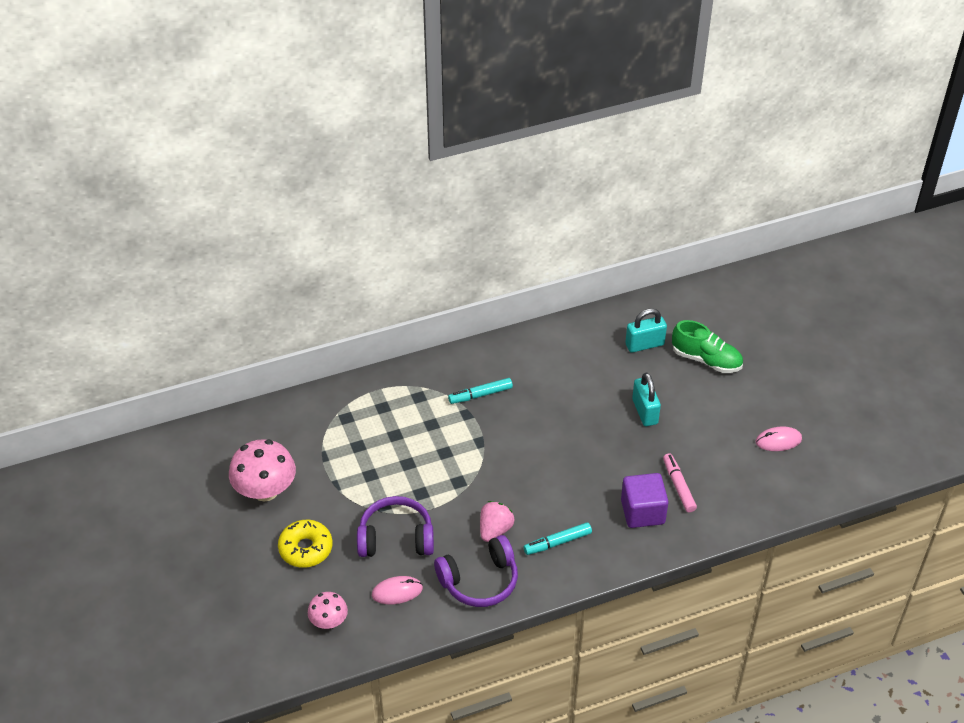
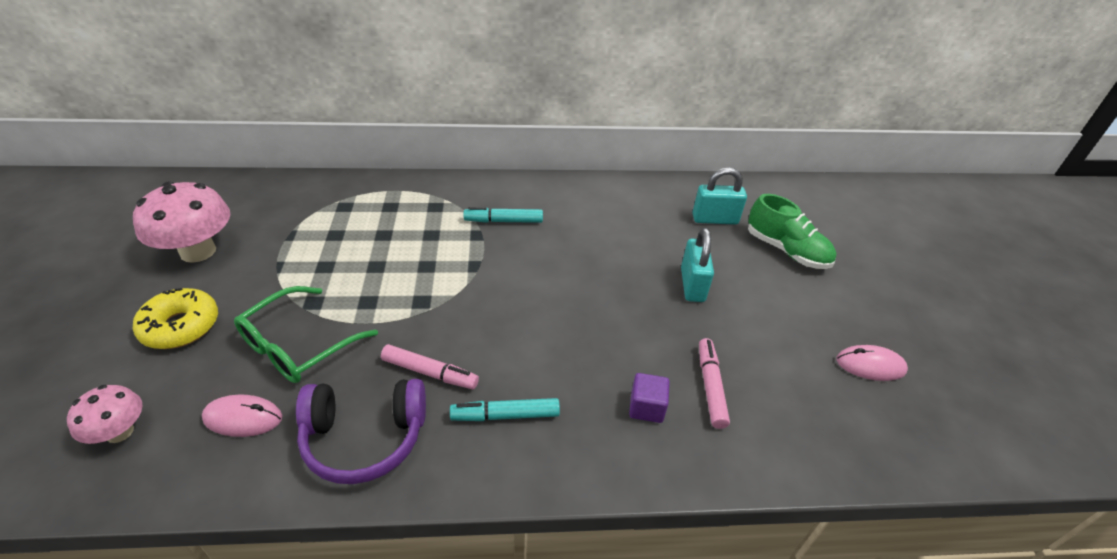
camera: 15 degrees right, 5 degrees down
(396, 538) = (298, 345): purple headphones -> green glasses
(495, 530) = (430, 372): pink strawberry -> pink marker
(642, 512) = (646, 407): purple cube -> purple cube, size x0.58

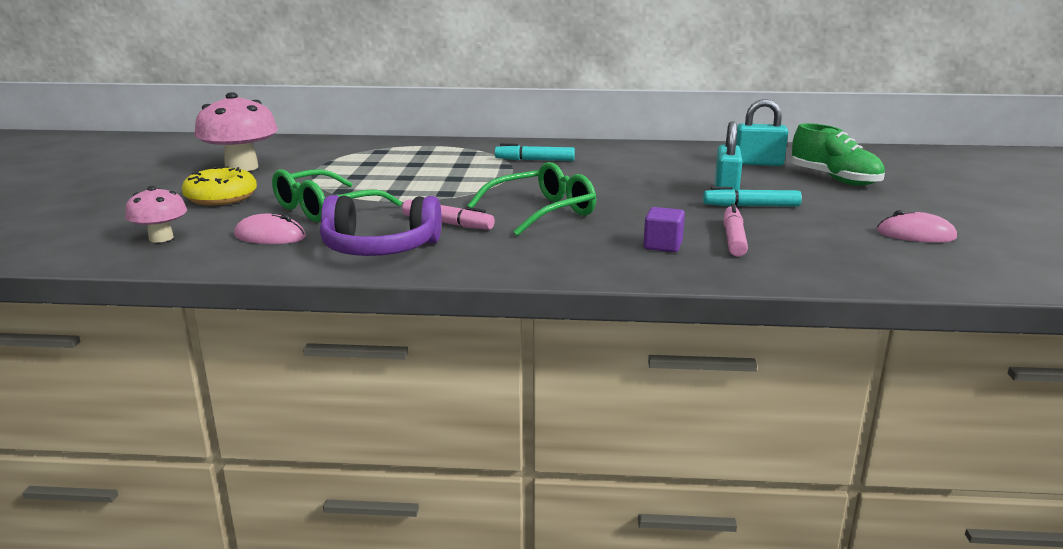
camera: 10 degrees right, 20 degrees down
(505, 415) = (517, 244): turquoise marker -> turquoise marker (751, 206)
(522, 339) = (542, 212): none -> green glasses

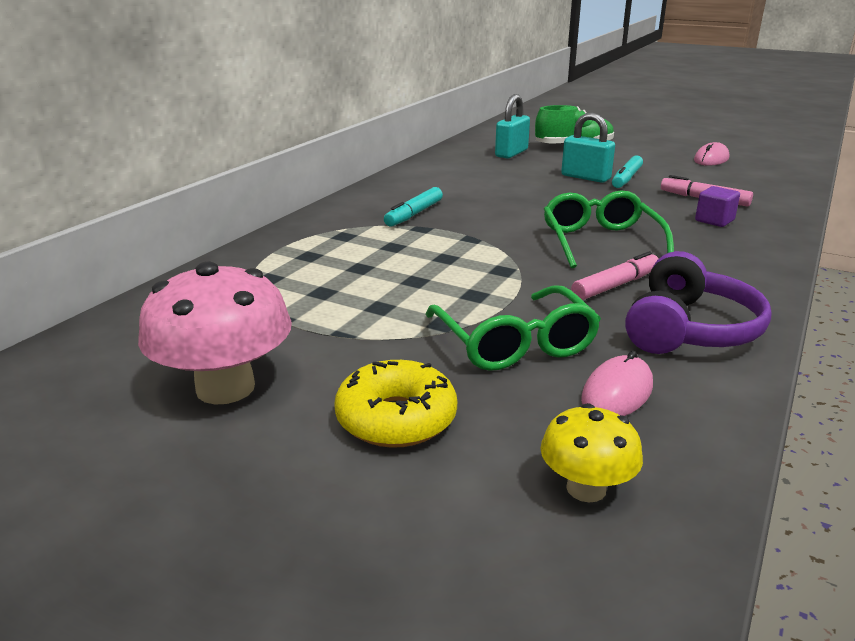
camera: 65 degrees left, 5 degrees up
(161, 238) = (586, 488): pink mushroom -> yellow mushroom

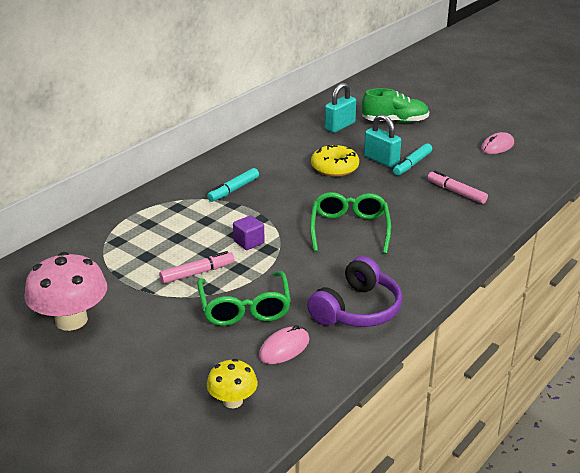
camera: 10 degrees right, 5 degrees up
(396, 419) = (155, 350): yellow donut -> yellow donut (334, 168)
(615, 285) = (334, 269): pink marker -> pink marker (197, 273)
(714, 220) = (446, 216): purple cube -> purple cube (249, 242)

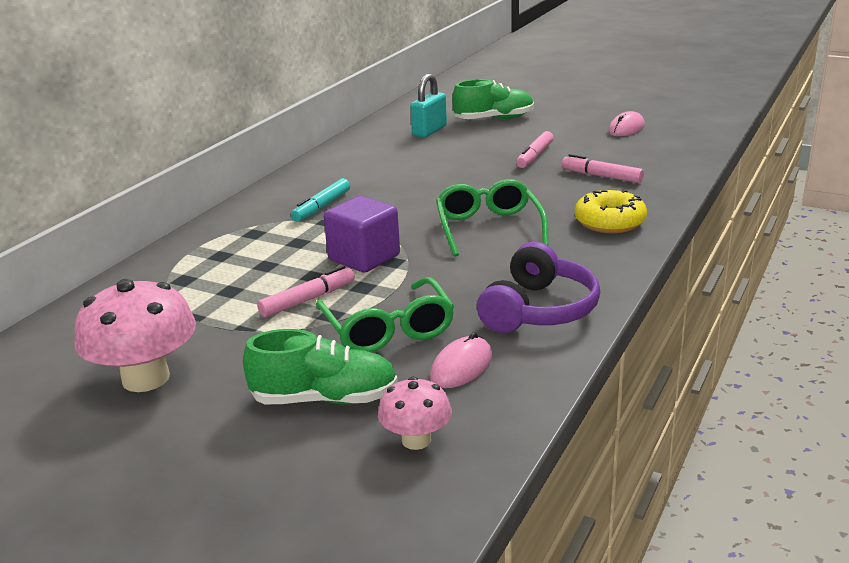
camera: 10 degrees left, 5 degrees down
(183, 358) = (325, 399): none -> green shoe
(233, 401) = (416, 440): yellow mushroom -> pink mushroom
(249, 242) = (364, 258): purple cube -> purple cube, size x1.72
(334, 168) = (441, 170): yellow donut -> yellow donut (609, 222)
(381, 160) = (495, 156): turquoise padlock -> none
(412, 164) = (534, 156): turquoise marker -> pink marker

